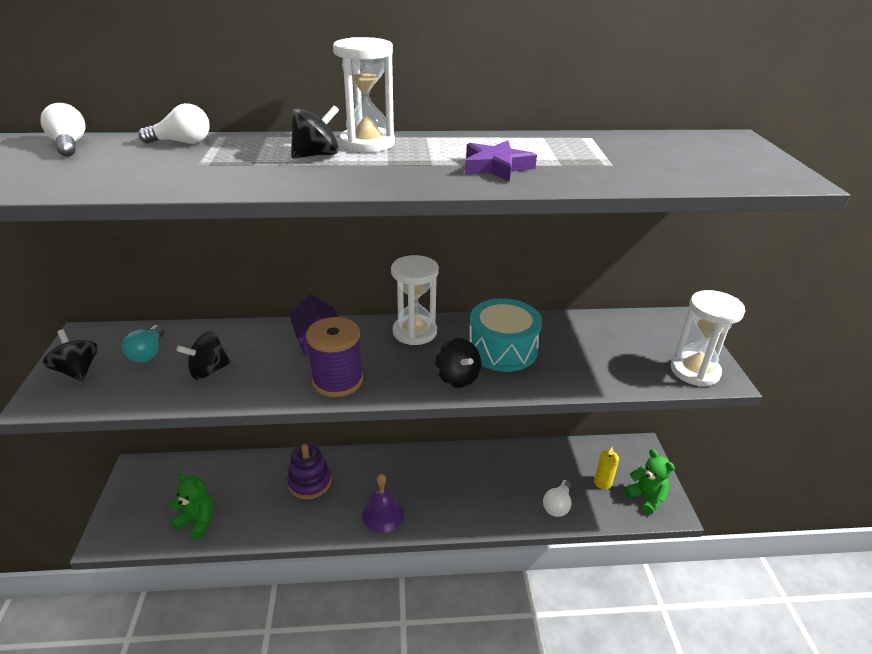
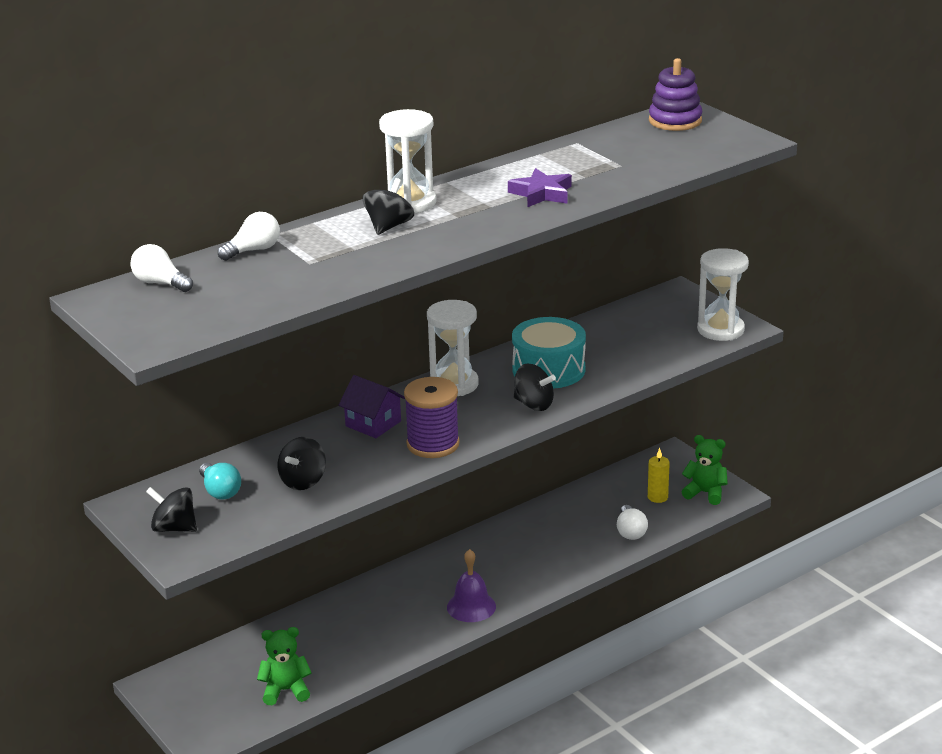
camera: 30 degrees left, 5 degrees down
(310, 482) = (366, 614): purple stacking toy -> purple stacking toy (675, 121)

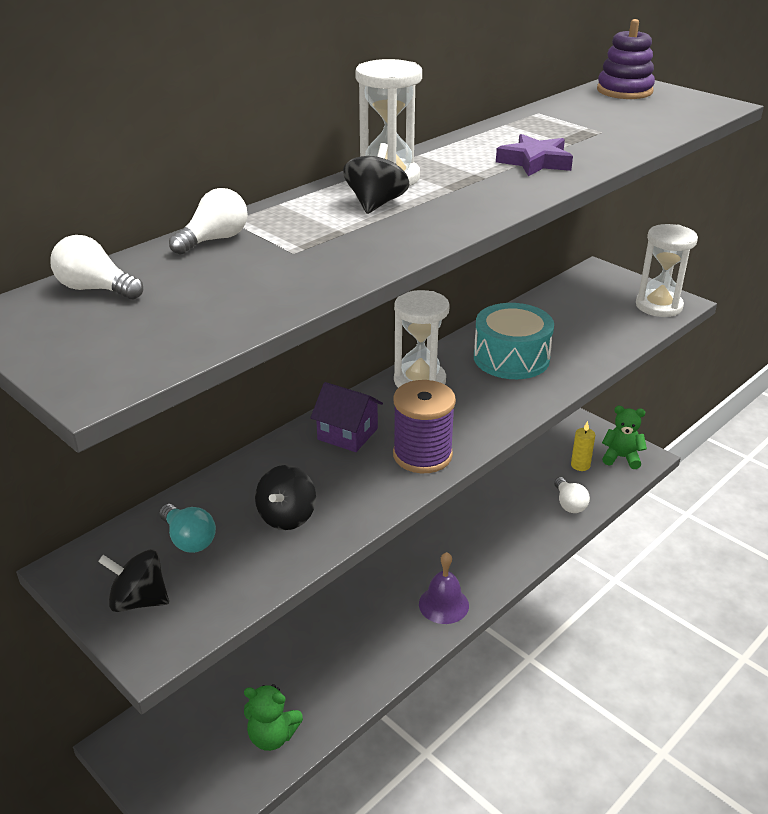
camera: 10 degrees left, 5 degrees up
(285, 690) = (272, 736): green teddy bear -> green teddy bear turned 150 degrees counterclockwise
(534, 404) = (513, 398): black spinning top -> none

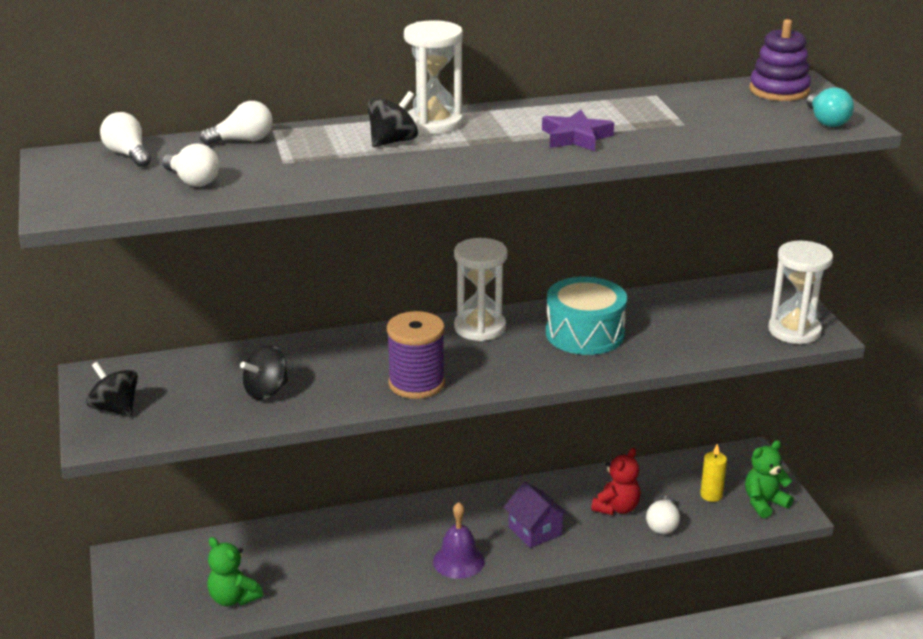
camera: 30 degrees right, 5 degrees down
(189, 539) = (184, 383): turquoise light bulb -> turquoise light bulb (826, 121)
(219, 299) = (192, 181): none -> white light bulb
(347, 434) = (374, 349): purple house -> purple house (535, 531)
(523, 503) = (616, 508): none -> red teddy bear
(621, 457) = (764, 503): green teddy bear -> green teddy bear turned 75 degrees counterclockwise

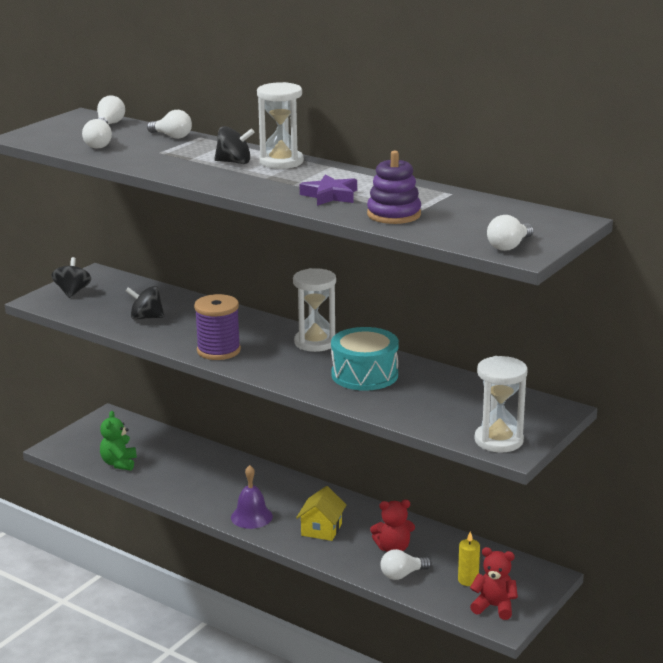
camera: 50 degrees right, 5 degrees down
(535, 531) = (321, 529): purple house -> yellow house
(764, 503) = (494, 607): green teddy bear -> red teddy bear
(779, 90) = (540, 220): purple stacking toy -> purple stacking toy (394, 214)
(826, 121) = (509, 246): turquoise light bulb -> white light bulb

